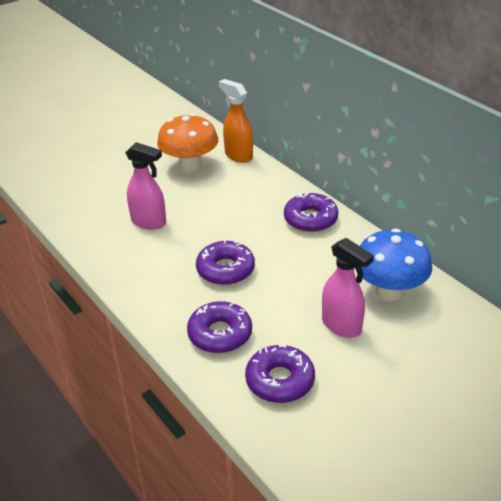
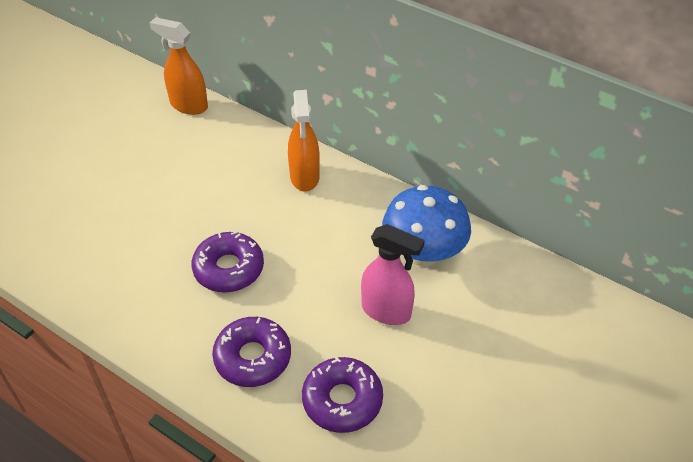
camera: 20 degrees left, 10 degrees up
(149, 222) = (110, 223): pink spray bottle -> none
(190, 166) = (133, 132): orange mushroom -> none
(310, 219) = (304, 177): purple donut -> orange spray bottle

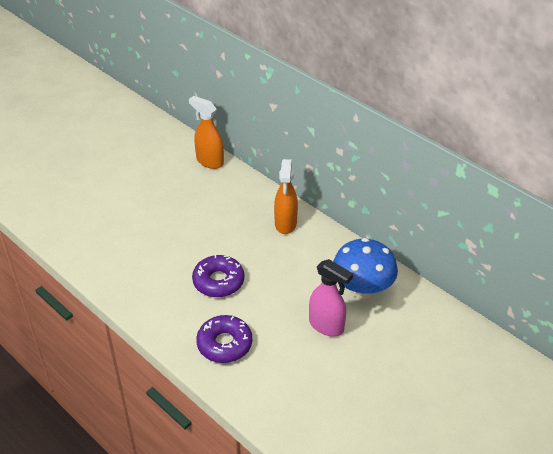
camera: 10 degrees right, 5 degrees down
(342, 400) = (282, 381): purple donut -> none

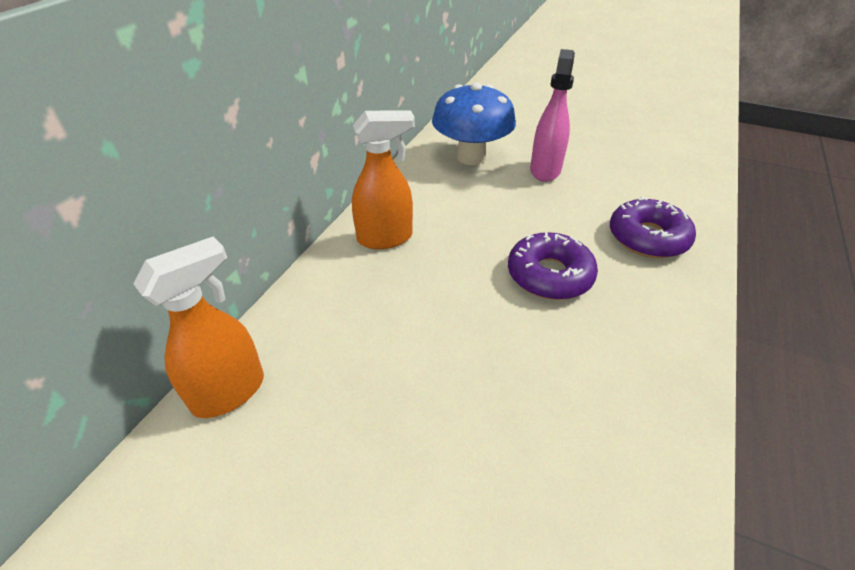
camera: 110 degrees left, 0 degrees up
(209, 161) = (230, 392): orange spray bottle -> orange spray bottle turned 150 degrees counterclockwise

